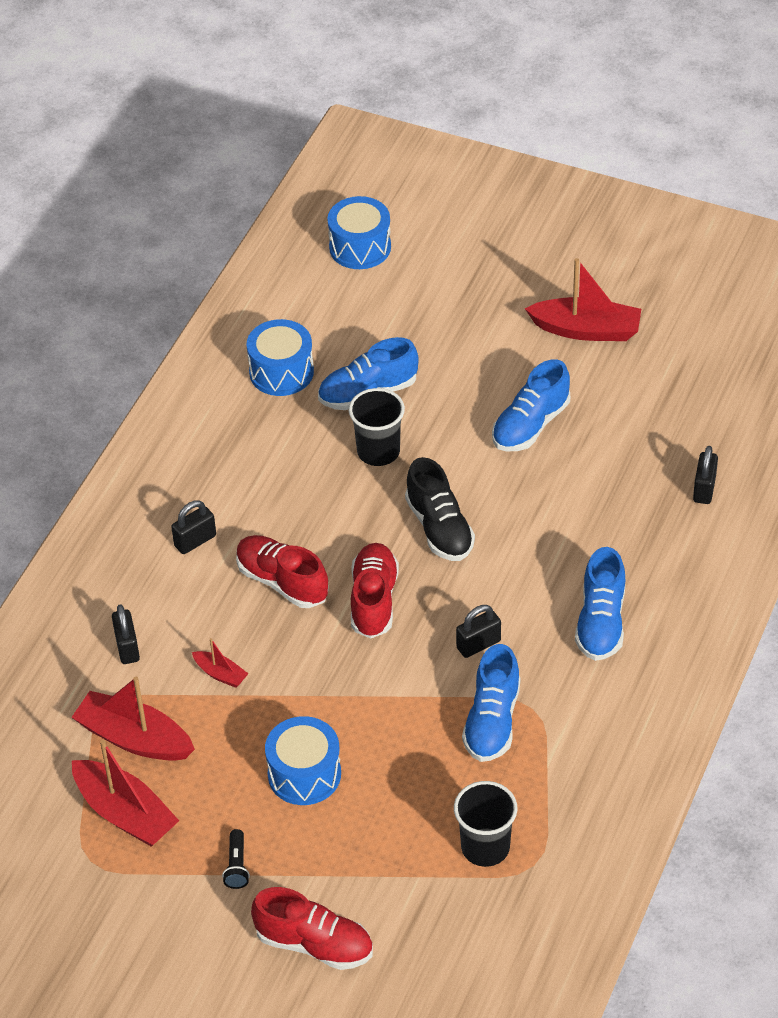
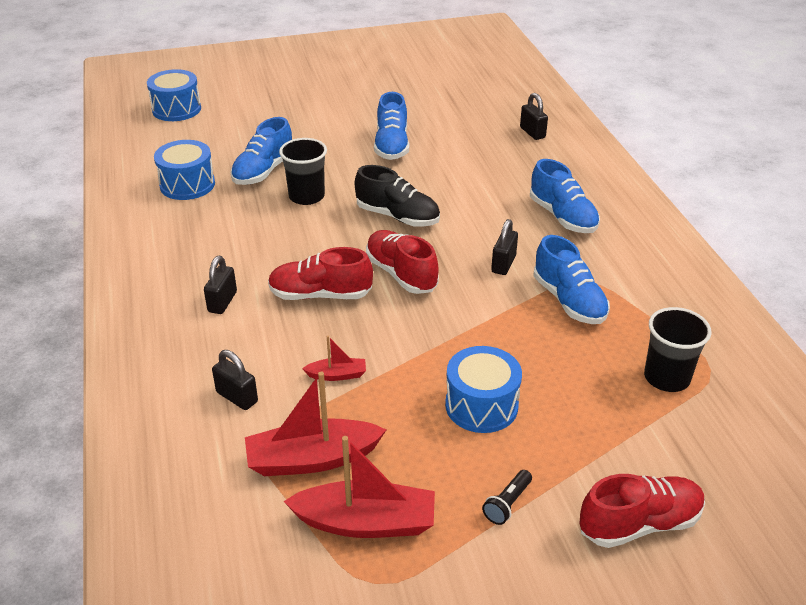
camera: 40 degrees left, 10 degrees down
(237, 866) = (507, 504): black flashlight -> black flashlight turned 75 degrees clockwise
(586, 330) = (370, 94): red boat -> none

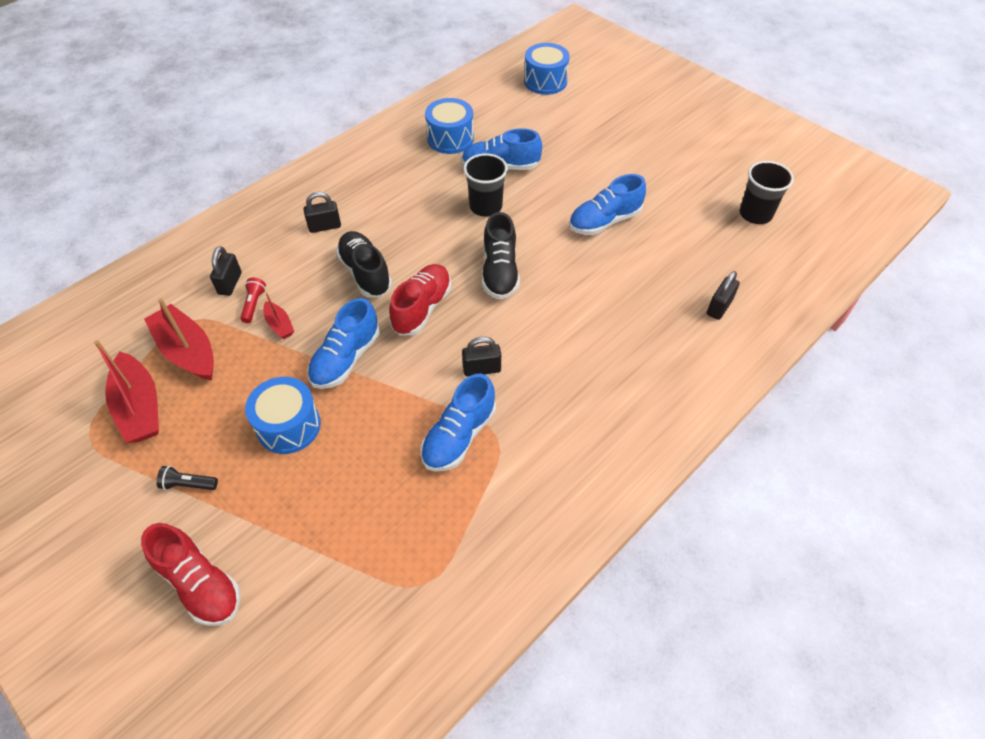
camera: 60 degrees right, 15 degrees up
(288, 386) = (254, 304): none -> red flashlight
(320, 295) = (365, 273): red shoe -> black shoe
(562, 217) = (588, 385): blue shoe -> blue shoe (346, 358)
(666, 378) = (392, 549): black cup -> black cup (755, 214)

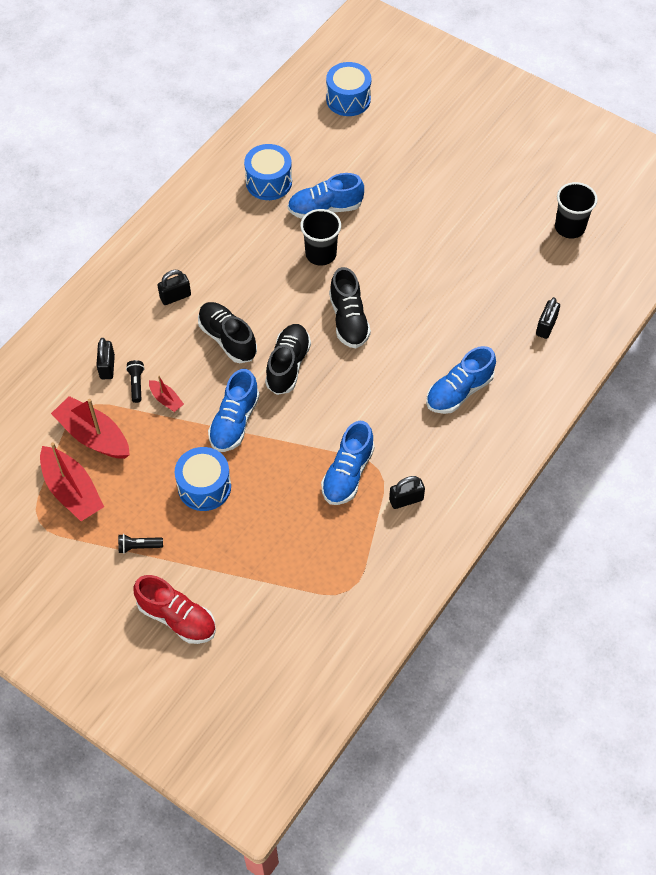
camera: 10 degrees left, 5 degrees up
(254, 304) = (136, 384): red flashlight -> black flashlight
(422, 308) = (288, 365): red shoe -> black shoe
(481, 369) = (353, 413): black padlock -> black padlock (406, 500)
(604, 221) = (434, 254): blue shoe -> blue shoe (459, 391)

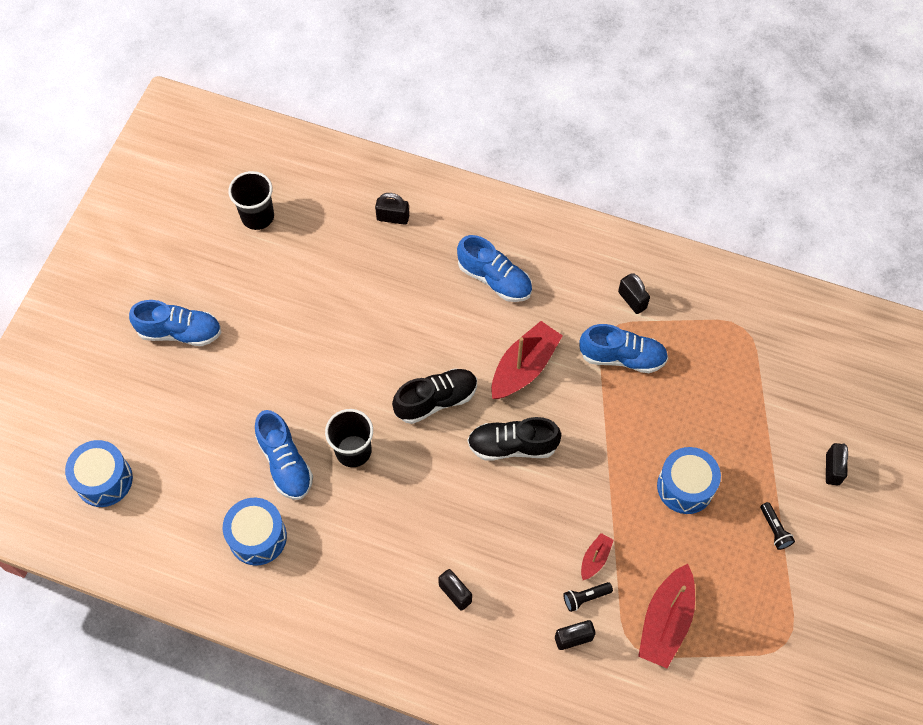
camera: 105 degrees left, 5 degrees up
(72, 491) = (738, 620): red boat -> red boat (524, 367)
(177, 618) = (832, 469): red shoe -> black padlock
(227, 339) = (497, 518): black shoe -> none
(234, 422) = (599, 480): blue shoe -> blue shoe (180, 332)

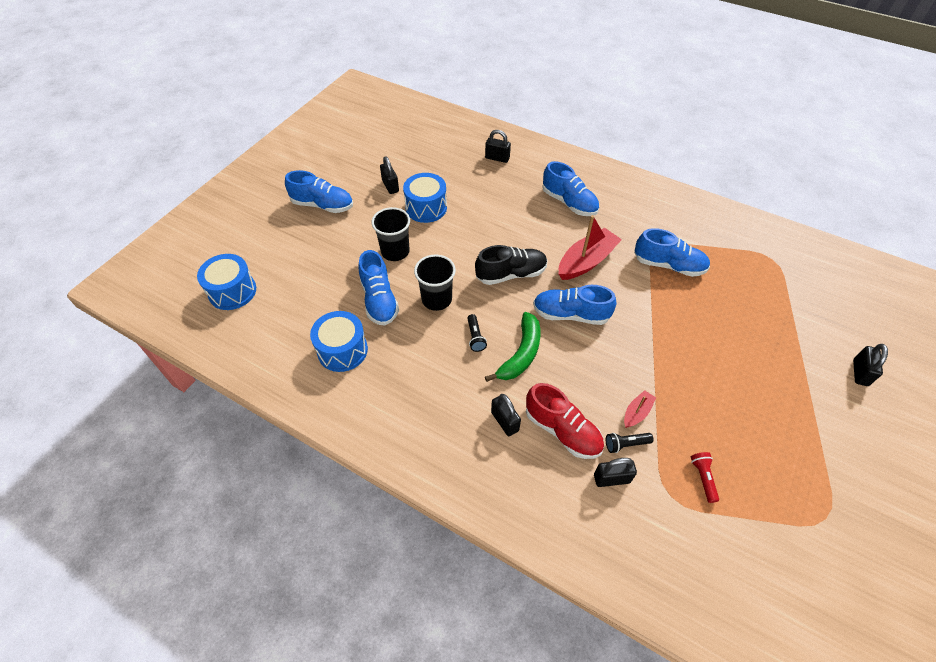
camera: 10 degrees right, 10 degrees down
(257, 216) = (399, 146): black cup -> black cup (395, 251)
(462, 507) = (521, 353): none -> green banana
(512, 446) = (570, 314): black shoe -> blue shoe
(518, 593) = (562, 430): none -> red shoe
(632, 300) = (678, 229): black padlock -> black padlock (390, 186)
(665, 621) = (703, 478): red boat -> red flashlight
(685, 487) = (722, 367): blue drum -> blue drum (426, 208)
(774, 529) = (808, 414): black flashlight -> black flashlight (475, 337)

